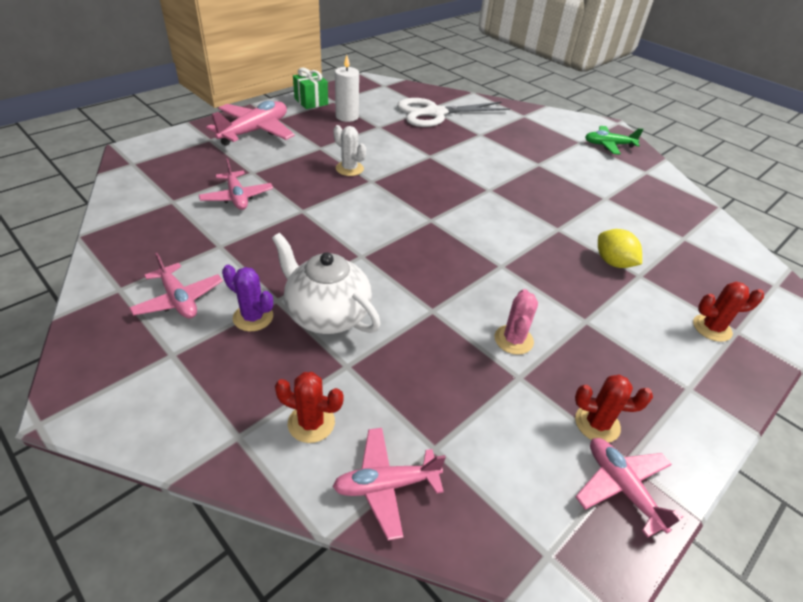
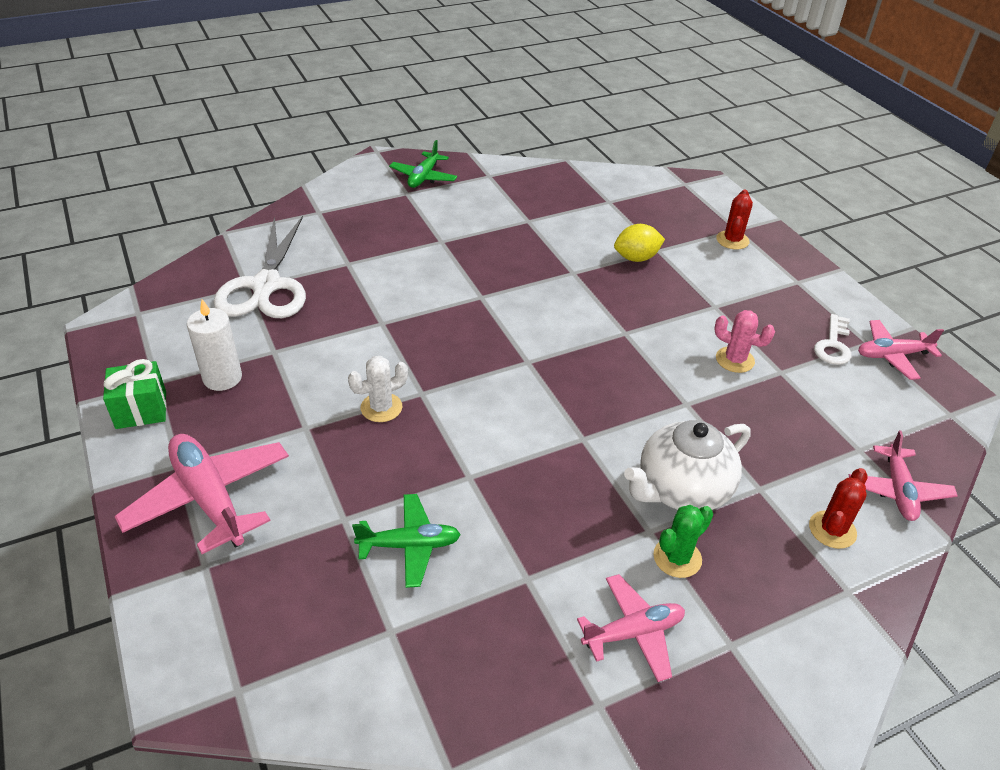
camera: 70 degrees left, 0 degrees up
(237, 197) = (410, 545): pink plane -> green plane
(253, 317) = (677, 558): purple cactus -> green cactus
(597, 423) = (833, 345): red cactus -> white key

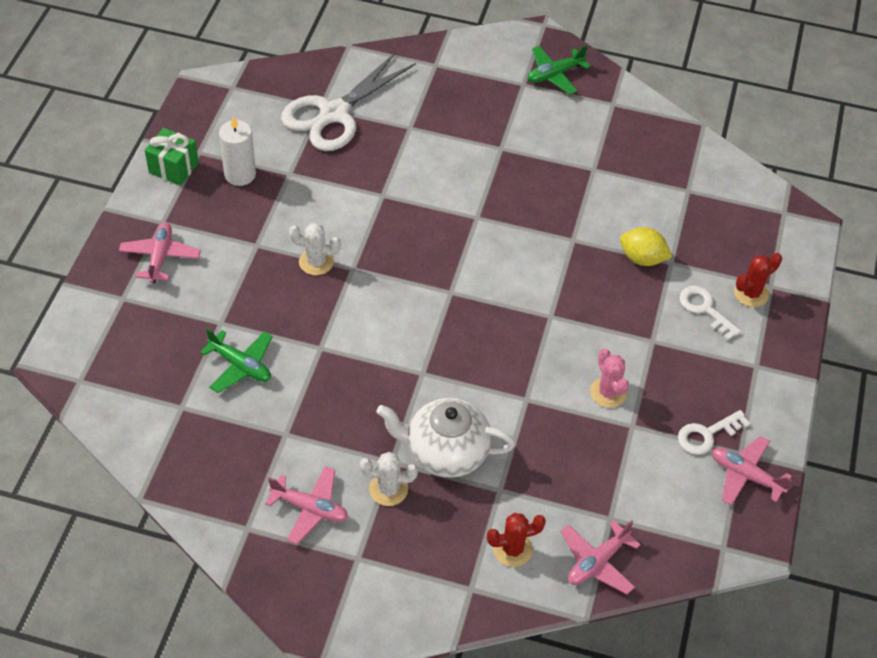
camera: 40 degrees right, 10 degrees up
(209, 498) = (160, 257): pink plane -> pink plane, size x0.63
(677, 558) = (388, 489): green cactus -> white cactus
(719, 266) = (705, 309): none -> white key

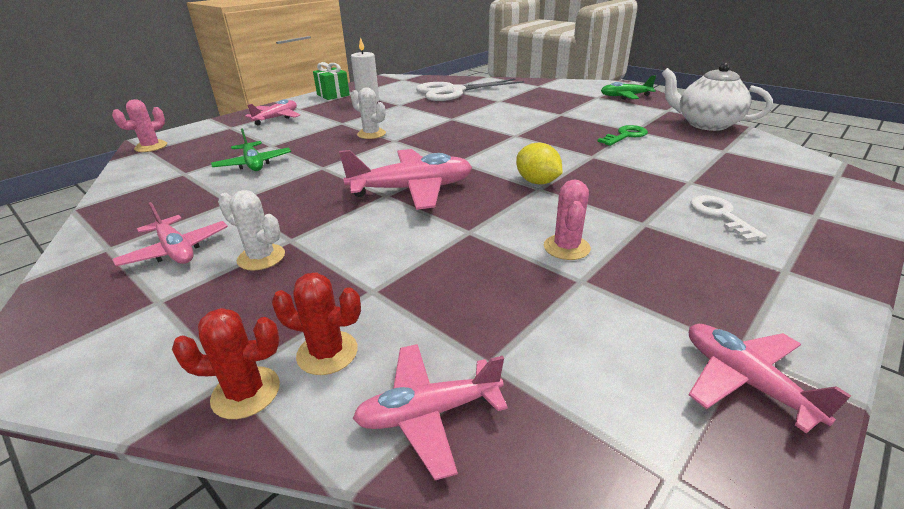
camera: 30 degrees right, 20 degrees down
(75, 372) = (151, 147): none -> pink cactus
(440, 356) = (412, 189): none -> pink plane
(445, 452) = (348, 246): white teapot -> white teapot (706, 124)
(589, 184) = (625, 136): none -> green key
(642, 258) = (658, 175): yellow lemon -> yellow lemon (537, 182)
(707, 435) = (689, 316): white key -> none
(751, 293) = (786, 215): red cactus -> red cactus (246, 392)

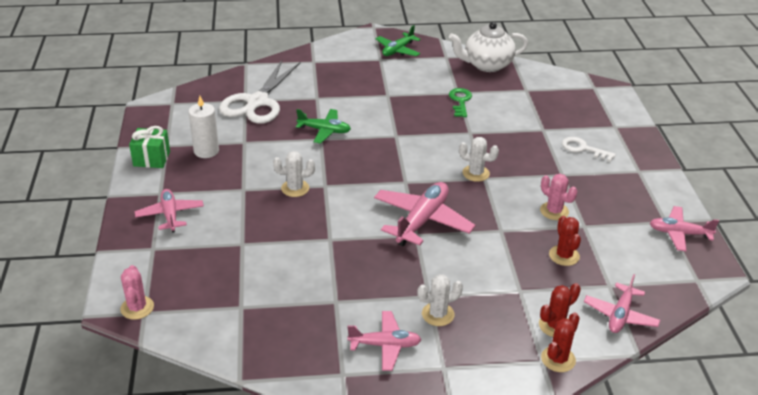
camera: 50 degrees left, 5 degrees up
(253, 164) = (274, 267): green plane -> green plane (324, 131)
(492, 292) = (564, 255): none -> red cactus
(537, 182) = (476, 173): yellow lemon -> white cactus

